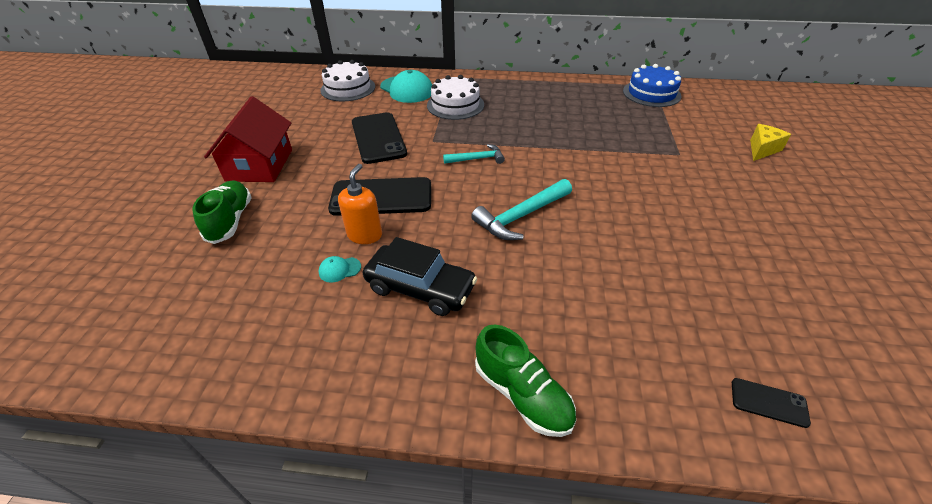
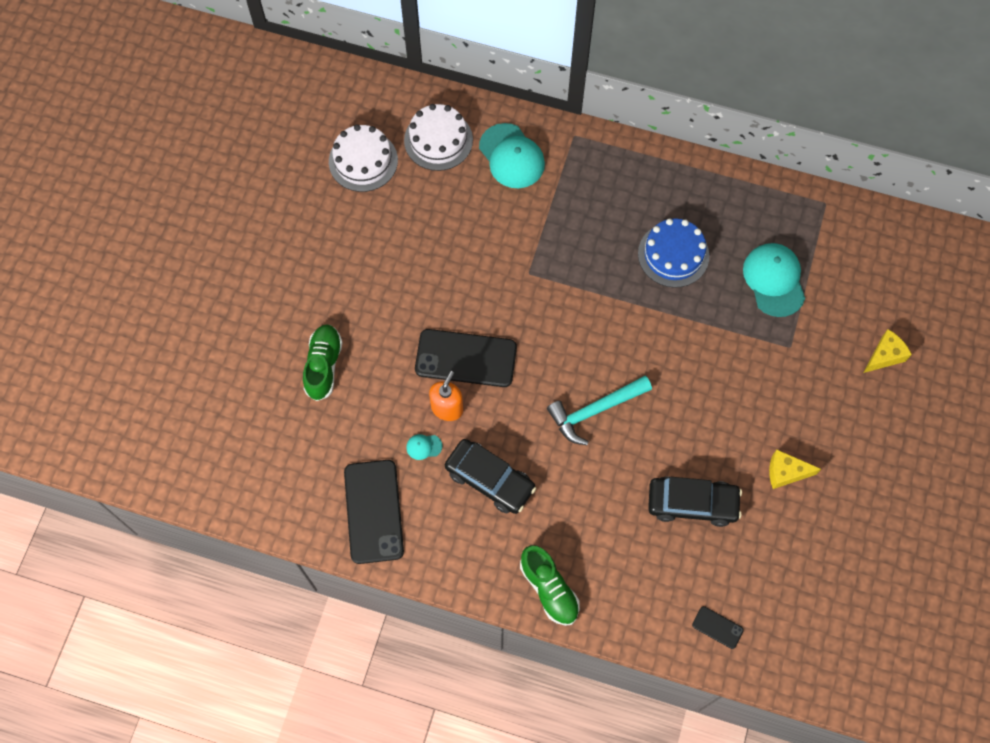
camera: 10 degrees right, 25 degrees up
(259, 165) = (343, 283): red house -> none
(378, 138) = (469, 256): black phone -> black phone (373, 511)
(455, 105) = (566, 204): white cake -> white cake (363, 161)
(477, 159) = (571, 314): turquoise hammer -> none
(640, 122) = (774, 280): none -> turquoise cap
(651, 93) = (814, 222): blue cake -> blue cake (673, 254)
(658, 275) = (692, 503): none -> black car
(738, 235) = (785, 473): none -> yellow cheese

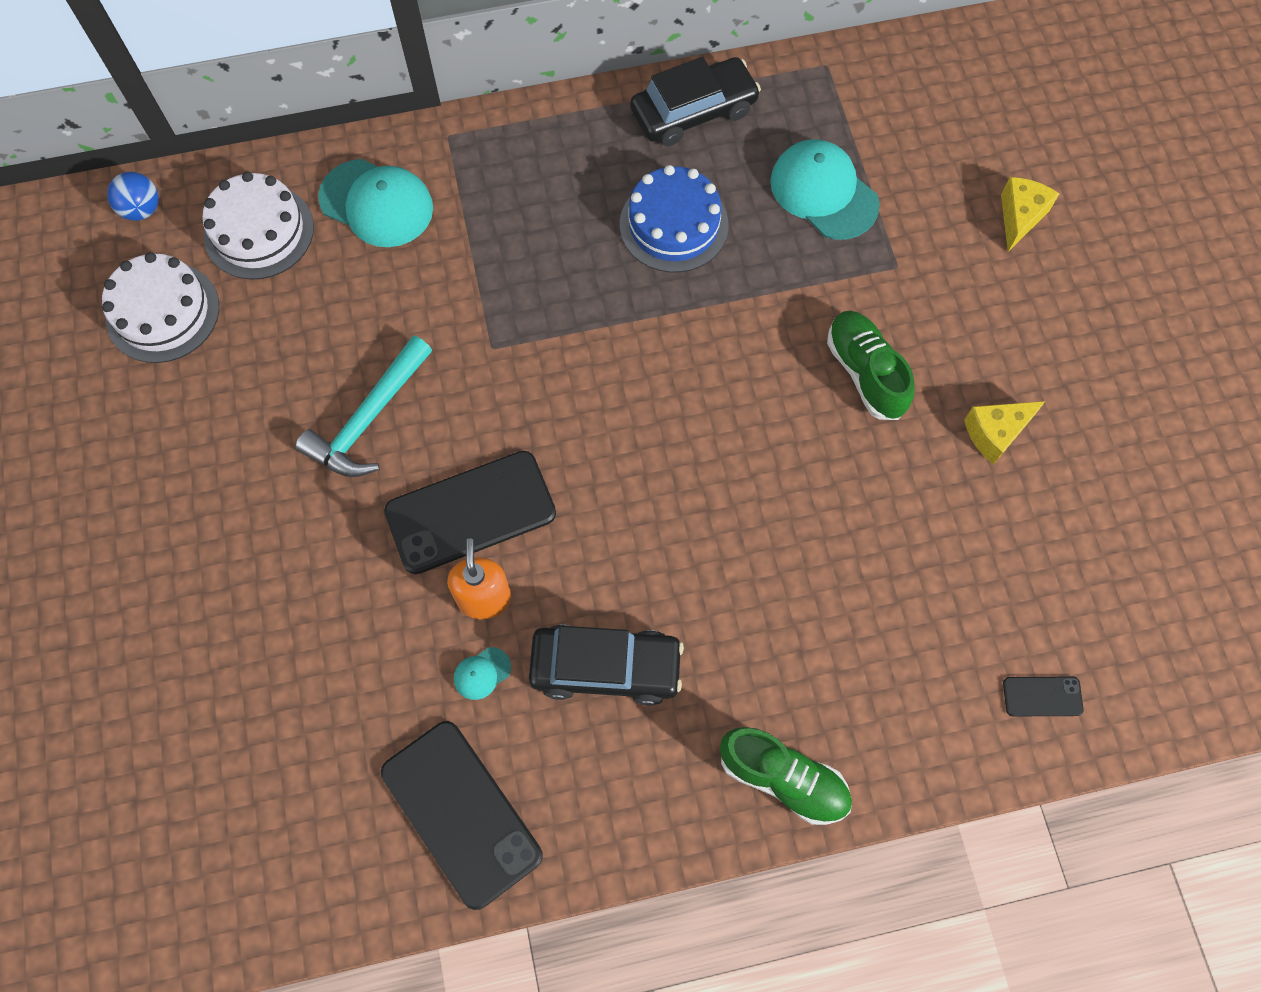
camera: 30 degrees left, 0 degrees up
(323, 366) = (263, 636): green shoe -> green shoe (865, 372)
(382, 95) = (142, 209): none -> blue ball
(595, 410) = (695, 488): turquoise hammer -> turquoise hammer (369, 419)
(692, 503) = (902, 543): black car -> black car (693, 111)

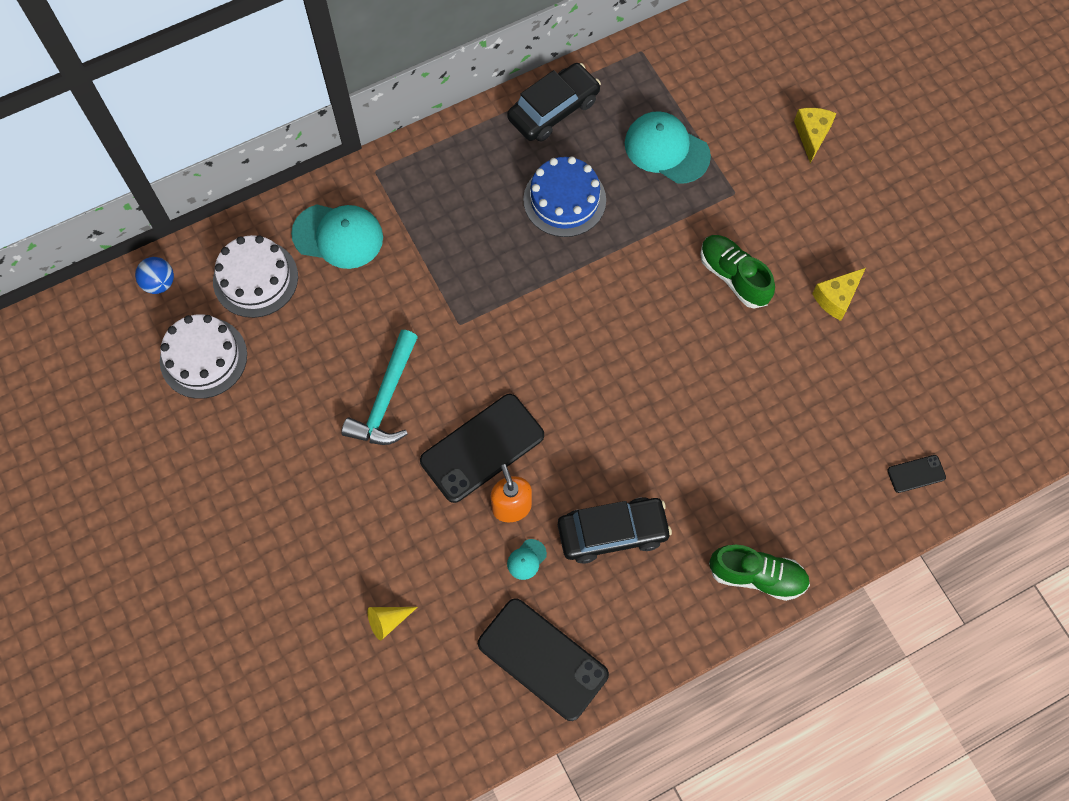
camera: 15 degrees left, 0 degrees up
(277, 706) = (388, 621): none -> yellow cone

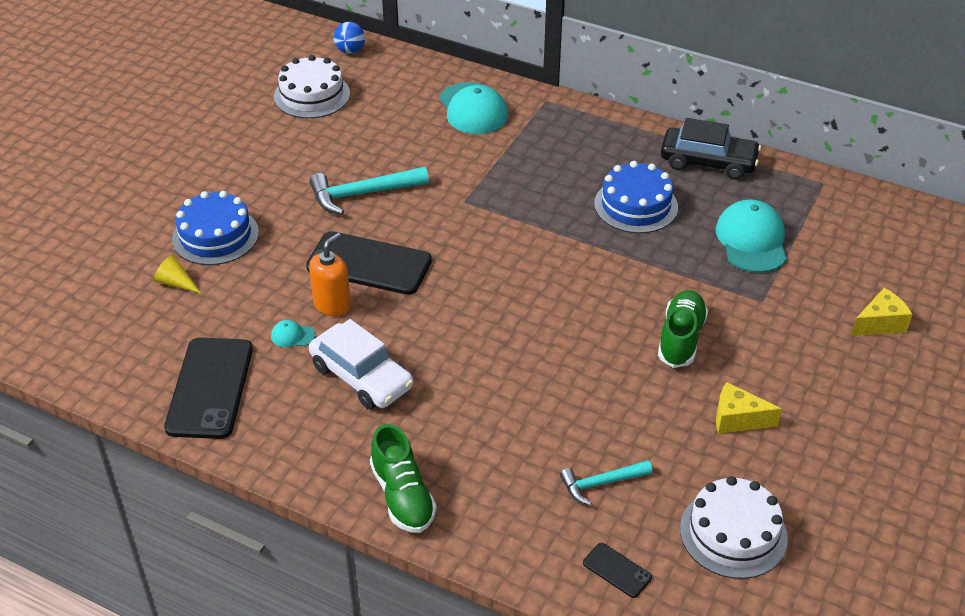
camera: 55 degrees right, 25 degrees down
(255, 278) = (398, 88): white cake -> white cake (733, 533)
(348, 554) = (215, 236): none -> blue cake
(612, 532) = (361, 377): black car -> white car
(835, 431) = (601, 483): none -> turquoise hammer

